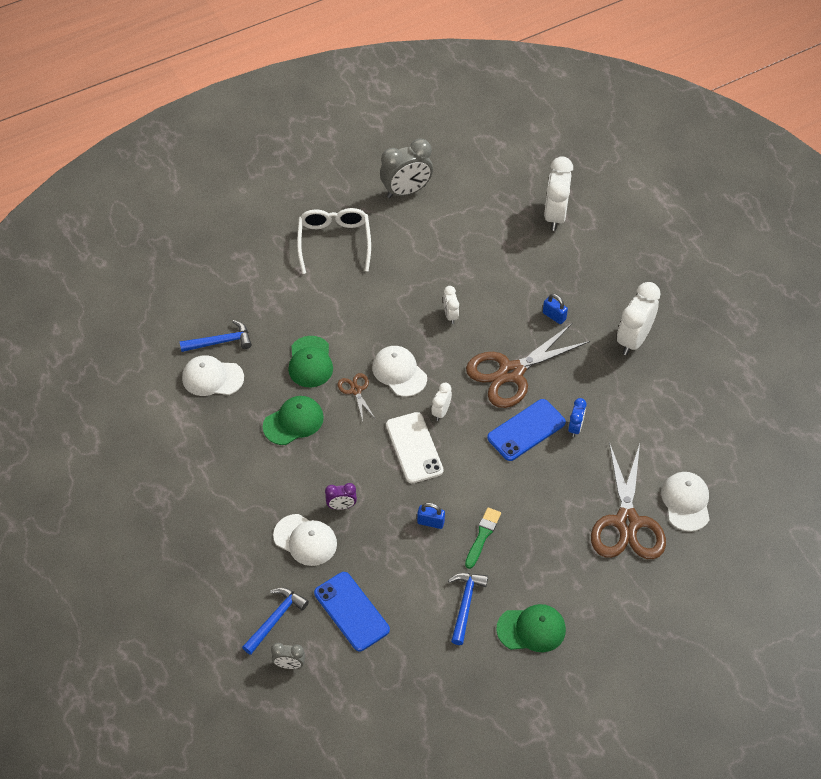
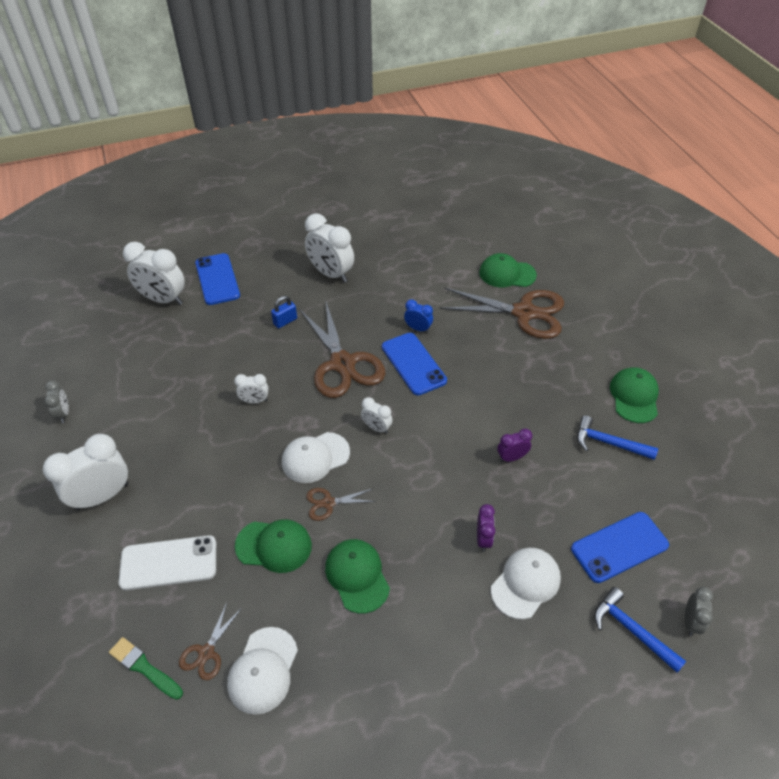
camera: 80 degrees left, 5 degrees down
(221, 342) = (206, 652): blue hammer -> brown scissors
(334, 242) = (102, 496): white glasses -> white clock
(406, 191) = (63, 414): grey clock -> grey clock, size x0.51
(414, 448) = (417, 458): white phone -> white phone (169, 563)
(430, 522) = (511, 457): blue padlock -> purple clock
(482, 536) = (531, 417): green brush -> green brush (144, 667)
(595, 249) = (217, 279): none -> blue phone
(686, 502) = (507, 274): white cap -> green cap

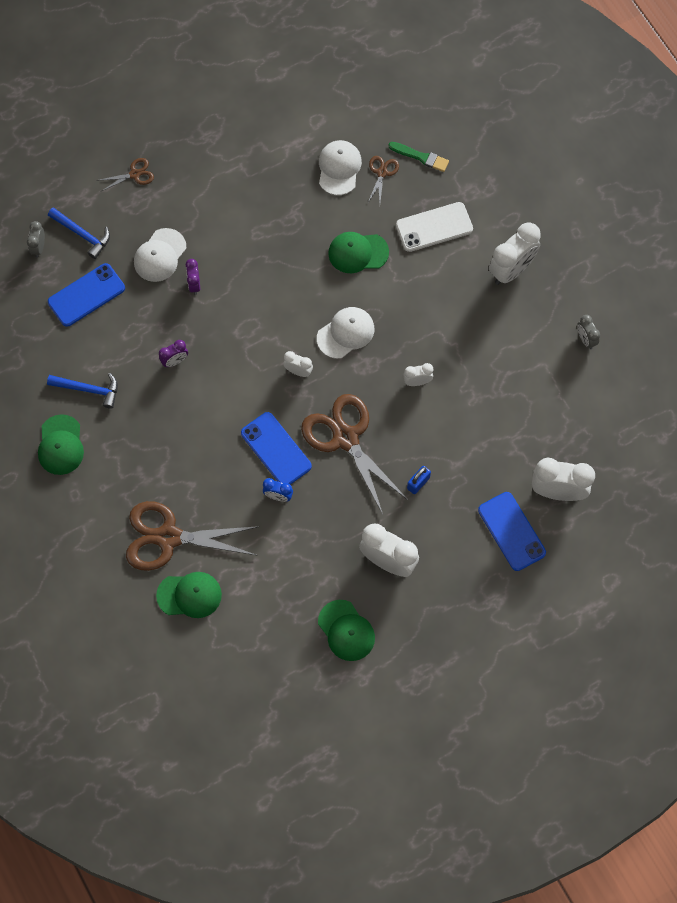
camera: 170 degrees right, 20 degrees up
(328, 503) = (324, 294): brown scissors -> brown scissors (134, 174)
(357, 576) = (288, 240): green cap -> green cap (346, 631)

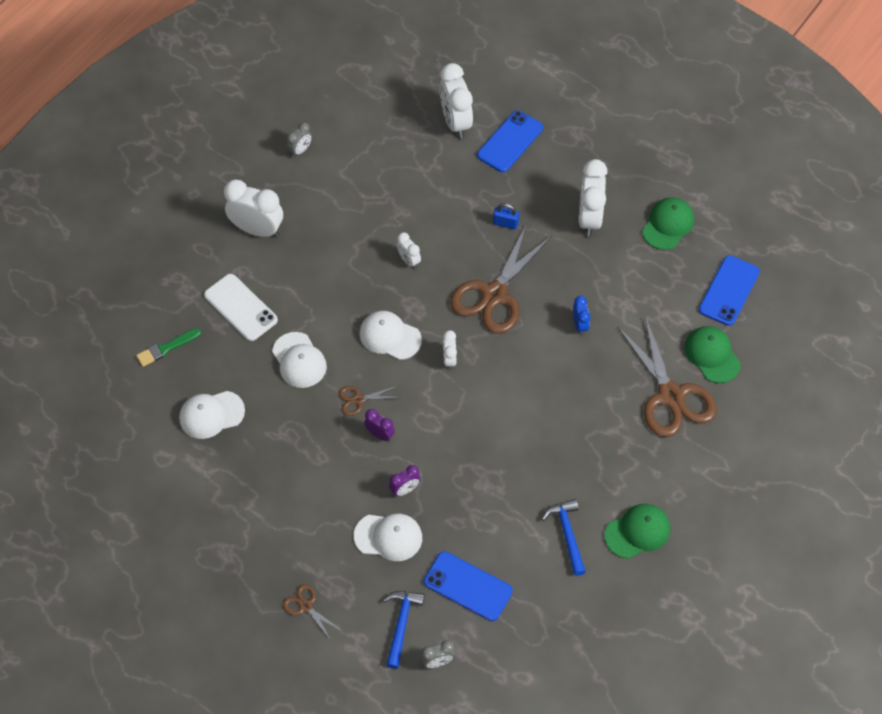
camera: 115 degrees left, 10 degrees down
(175, 361) = (495, 470): purple clock -> purple clock (380, 434)
(276, 449) = (537, 345): blue phone -> blue phone (729, 291)
(358, 252) = (299, 360): green cap -> white cap
(382, 173) = (199, 375): brown scissors -> brown scissors (358, 399)
(421, 157) = (166, 348): green brush -> green brush turned 120 degrees counterclockwise

